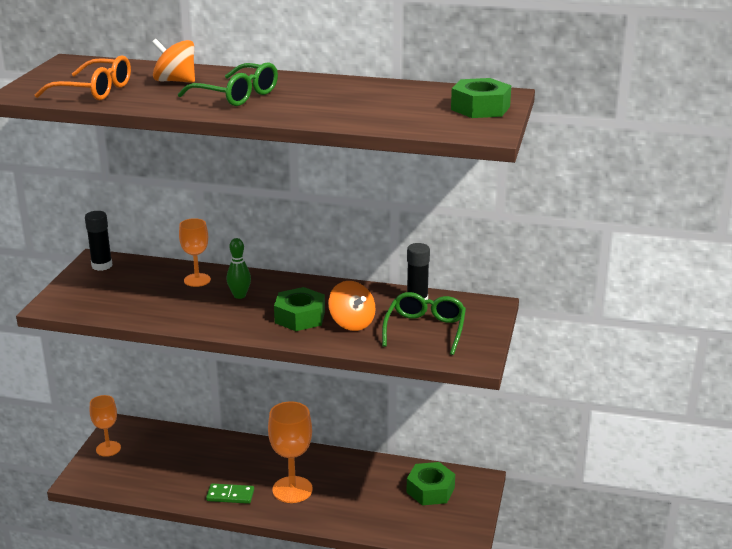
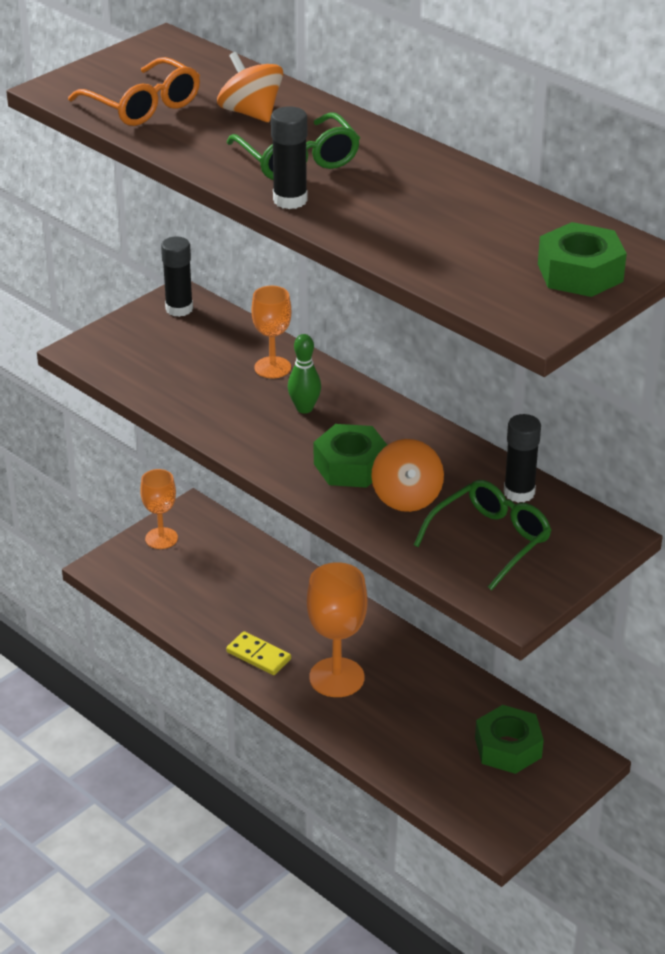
camera: 30 degrees right, 10 degrees up
(230, 495) = (258, 655): green domino -> yellow domino
(256, 113) = (290, 200): none -> black glue stick

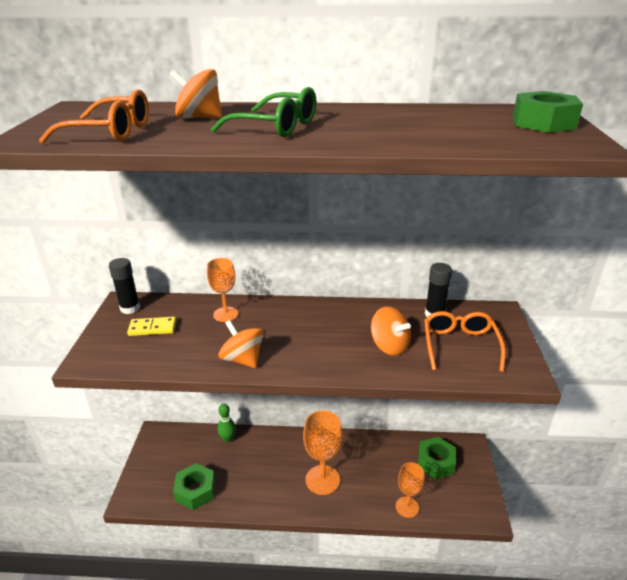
camera: 40 degrees left, 5 degrees down
(161, 538) = (151, 459): orange goblet -> orange goblet (407, 507)
(231, 427) = (242, 359): none -> orange spinning top
(258, 655) = (271, 494): yellow domino -> yellow domino (152, 328)
(290, 200) = (313, 143): black glue stick -> none
(304, 408) = (272, 327): green bowling pin -> green bowling pin (228, 439)
(350, 466) = (338, 345): green nut -> green nut (195, 491)
(490, 540) = (460, 345): green glasses -> orange glasses

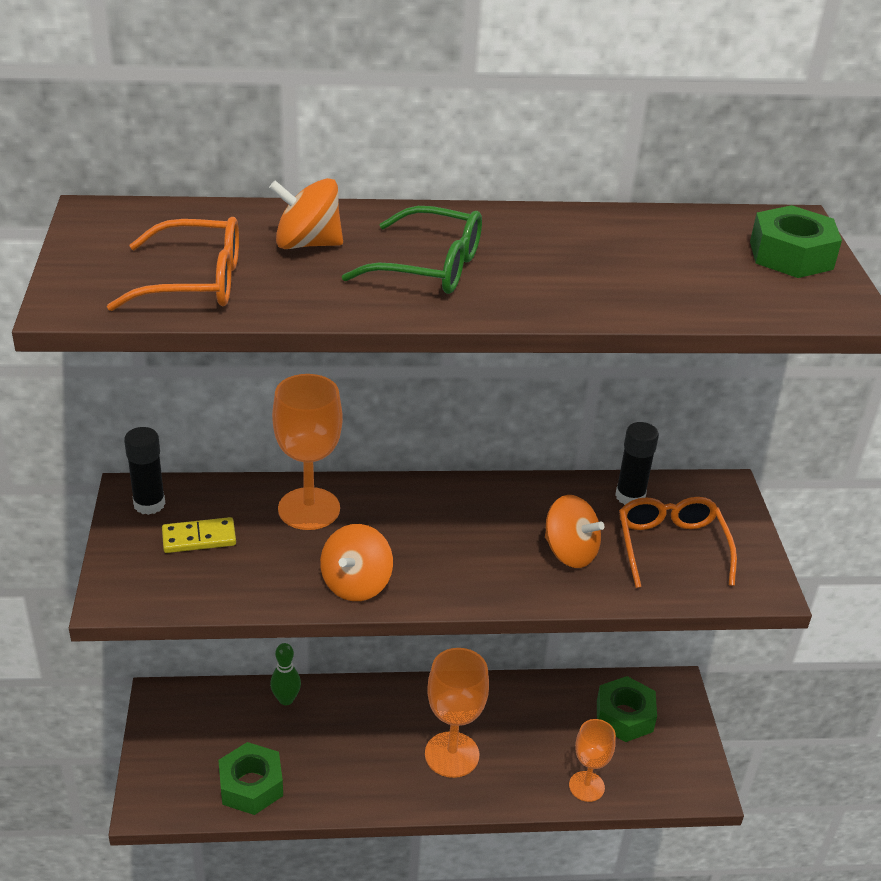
camera: 10 degrees left, 5 degrees up
(225, 314) = (309, 509): orange goblet -> orange goblet, size x1.56
(242, 359) = (356, 584): orange spinning top -> orange spinning top turned 105 degrees counterclockwise

